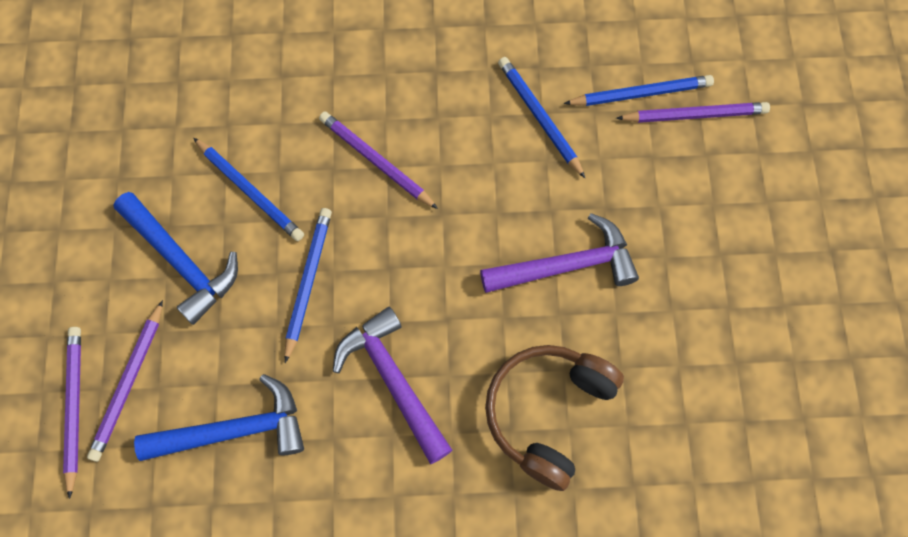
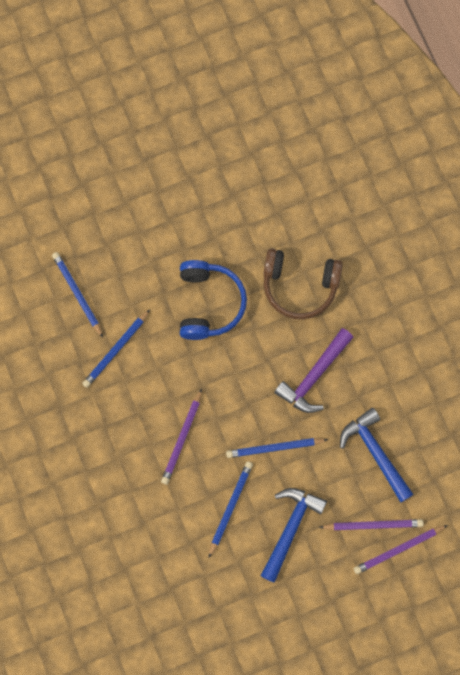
camera: 110 degrees left, 5 degrees up
(566, 265) = (209, 303): purple hammer -> blue headphones
(694, 115) = (81, 258): purple pencil -> none

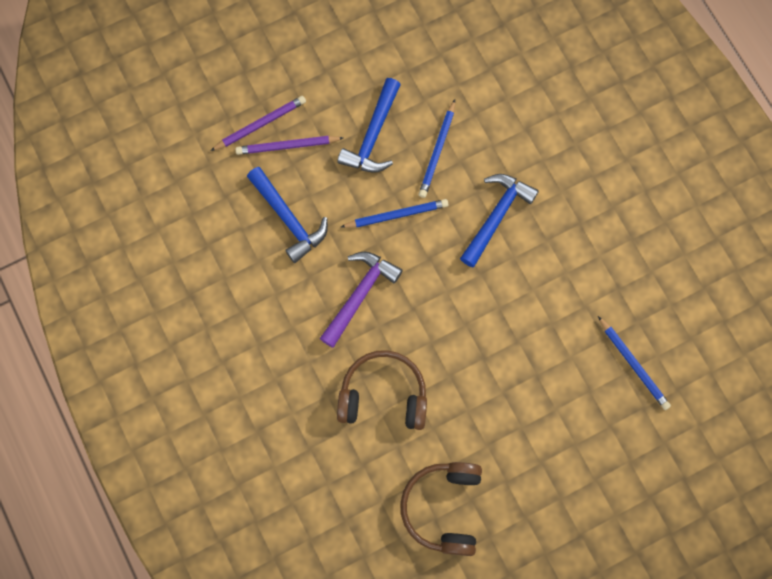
camera: 175 degrees right, 0 degrees up
(116, 350) = (580, 305): blue pencil -> none
(182, 438) = (496, 216): purple pencil -> blue hammer
(209, 303) = (484, 366): blue headphones -> none
(256, 190) = (443, 508): none -> brown headphones

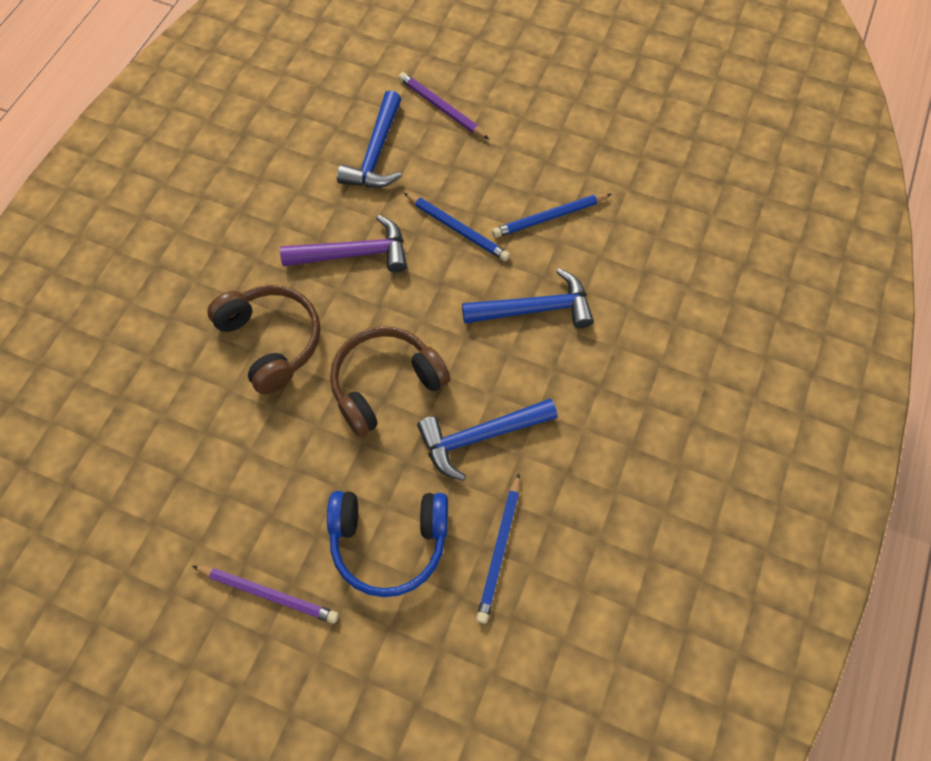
camera: 50 degrees right, 10 degrees down
(260, 124) = (442, 77): purple pencil -> purple pencil (268, 594)
(373, 135) = (514, 160): blue hammer -> blue hammer (480, 437)
(443, 508) = (196, 476): brown headphones -> brown headphones (385, 384)
(579, 423) = (389, 542): none -> blue headphones

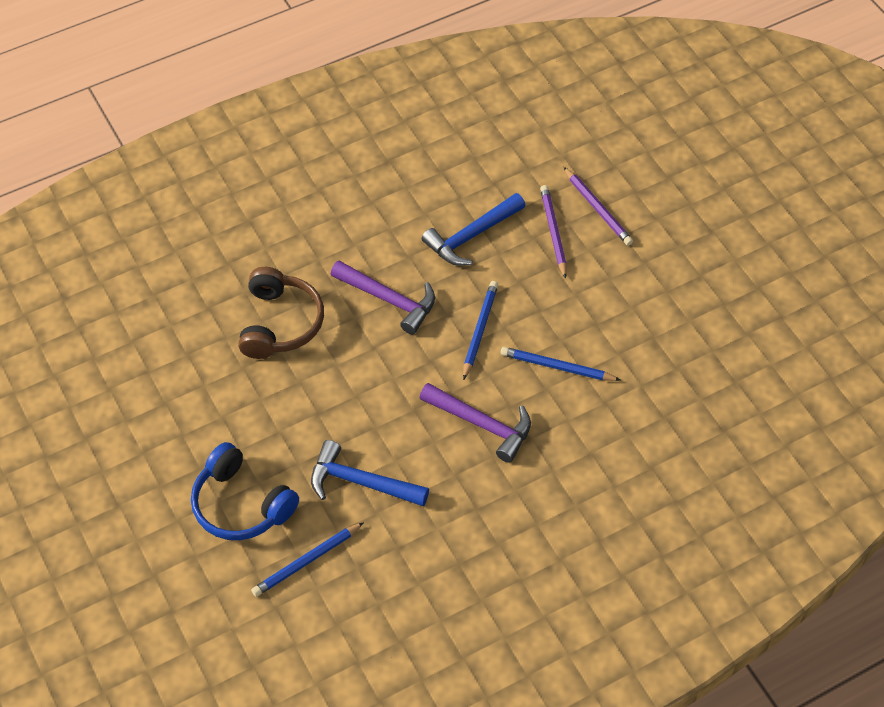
camera: 40 degrees right, 10 degrees down
(268, 594) = (141, 481): purple pencil -> purple pencil (598, 209)
(385, 384) = (329, 403): brown headphones -> none
(457, 229) = (479, 330): blue pencil -> blue pencil turned 150 degrees counterclockwise
(534, 309) = (481, 424): blue hammer -> purple hammer

